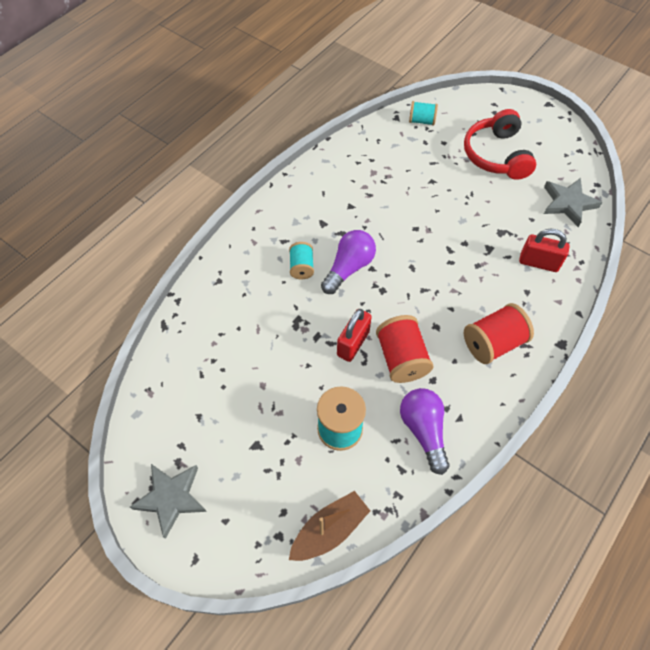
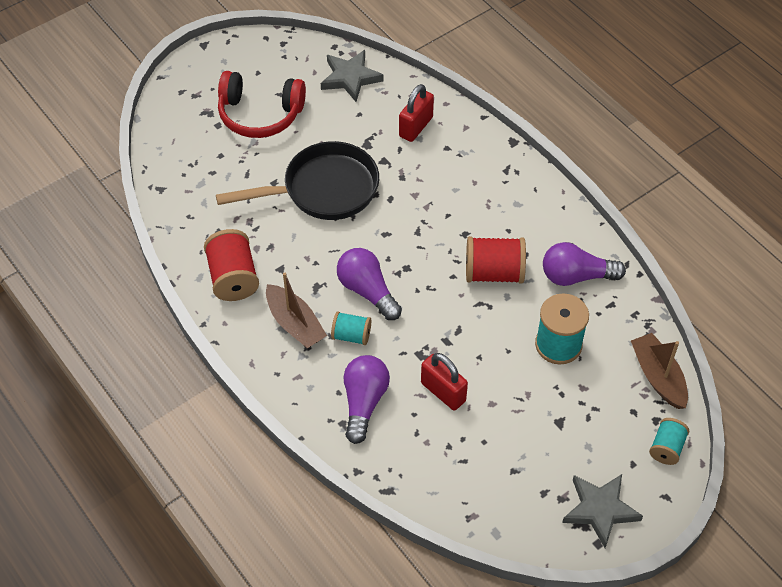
camera: 75 degrees left, 5 degrees down
(241, 290) = (364, 402): none -> purple light bulb
(301, 228) = (295, 324): none -> brown boat
(353, 343) = (464, 310): red padlock -> red padlock (443, 392)
(421, 121) = (177, 166): turquoise spool -> turquoise spool (666, 448)
(439, 214) = (323, 190): none -> black pan
(493, 343) = (497, 194): red spool -> red spool (233, 278)

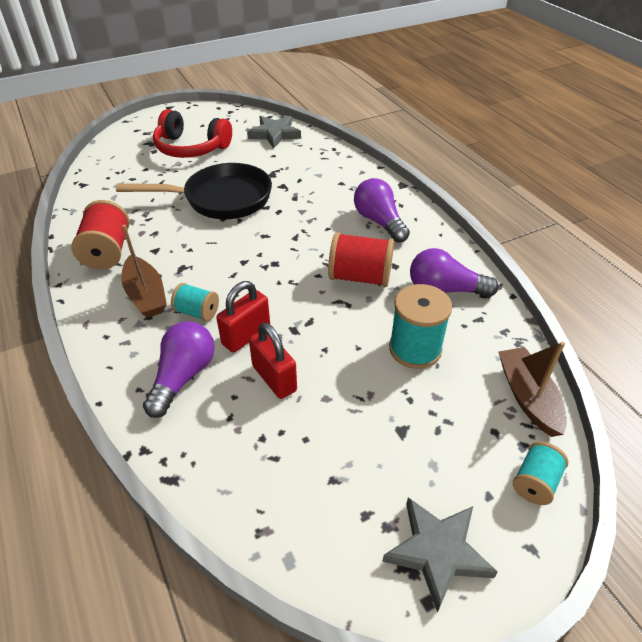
camera: 10 degrees right, 10 degrees down
(367, 291) = (229, 277): purple light bulb -> purple light bulb (379, 221)
(416, 127) = (318, 167): red padlock -> red padlock (246, 335)

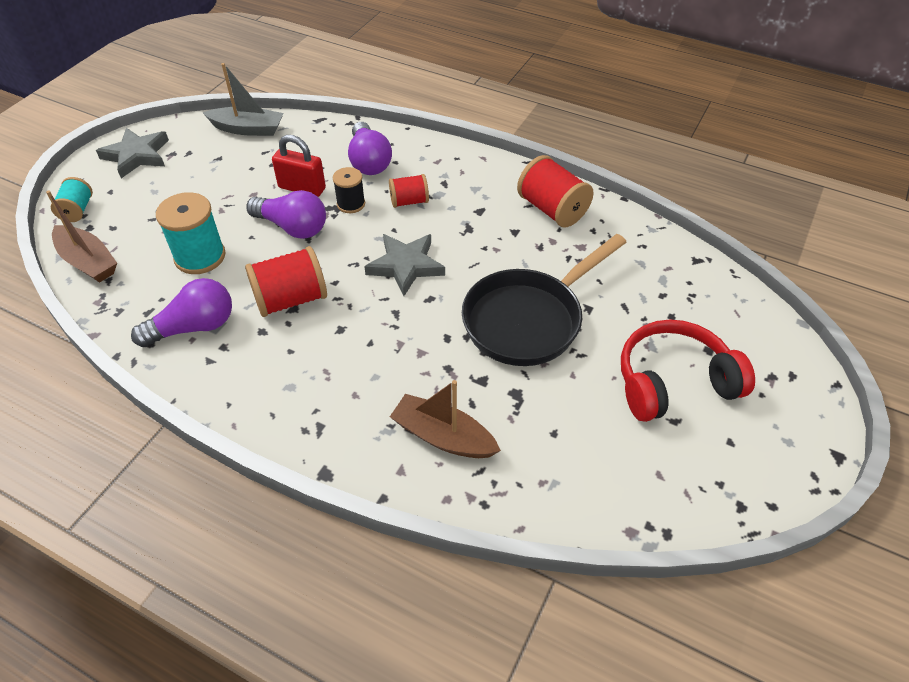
camera: 145 degrees right, 5 degrees up
(146, 295) = (467, 194): brown boat -> brown boat (443, 436)
(197, 312) = (409, 201): turquoise spool -> red spool
(246, 335) = (351, 204): red padlock -> black spool
(266, 517) = (248, 129): none -> grey boat
(274, 134) = (604, 485): grey star -> grey star (406, 266)
(379, 221) = (315, 384): purple light bulb -> purple light bulb (292, 227)

